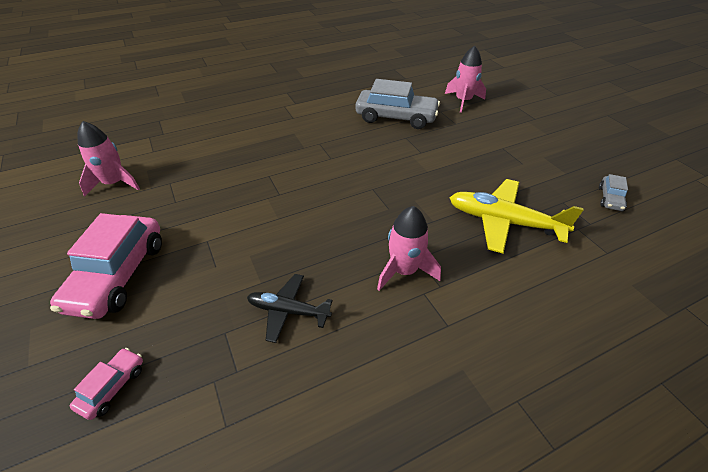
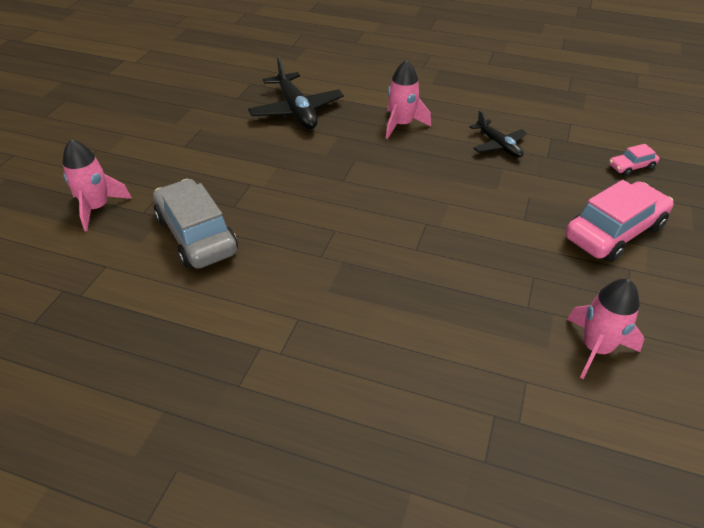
camera: 135 degrees left, 0 degrees up
(503, 222) = (296, 110): yellow plane -> black plane
(610, 198) = (207, 83): grey car -> none

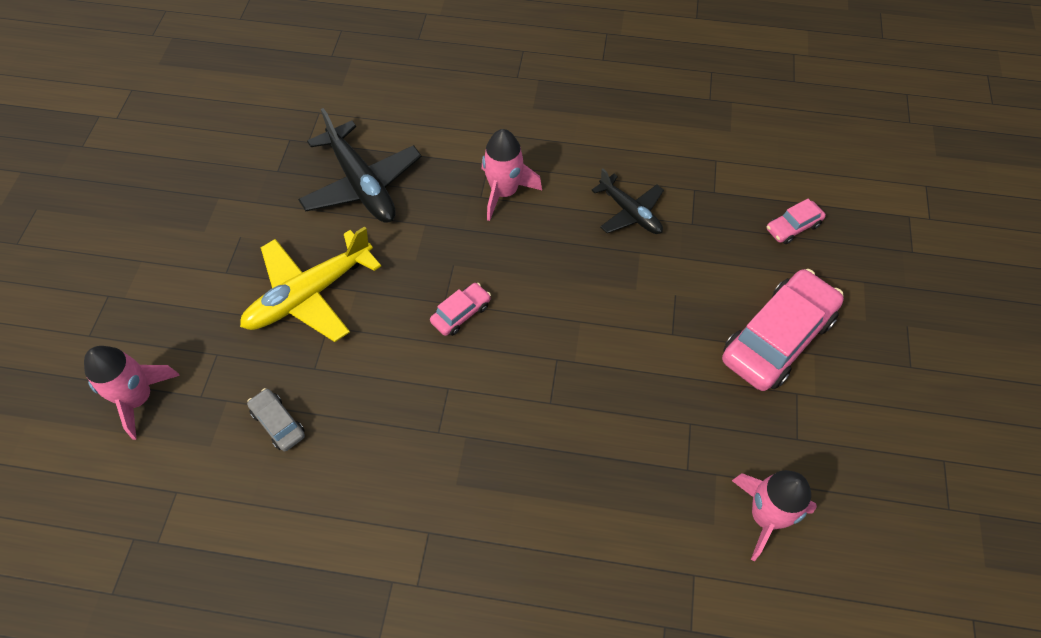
camera: 10 degrees left, 15 degrees up
(196, 235) = (278, 423): grey car -> grey car, size x0.47
(241, 165) = (309, 295): none -> yellow plane
(354, 188) = (461, 313): none -> pink car

